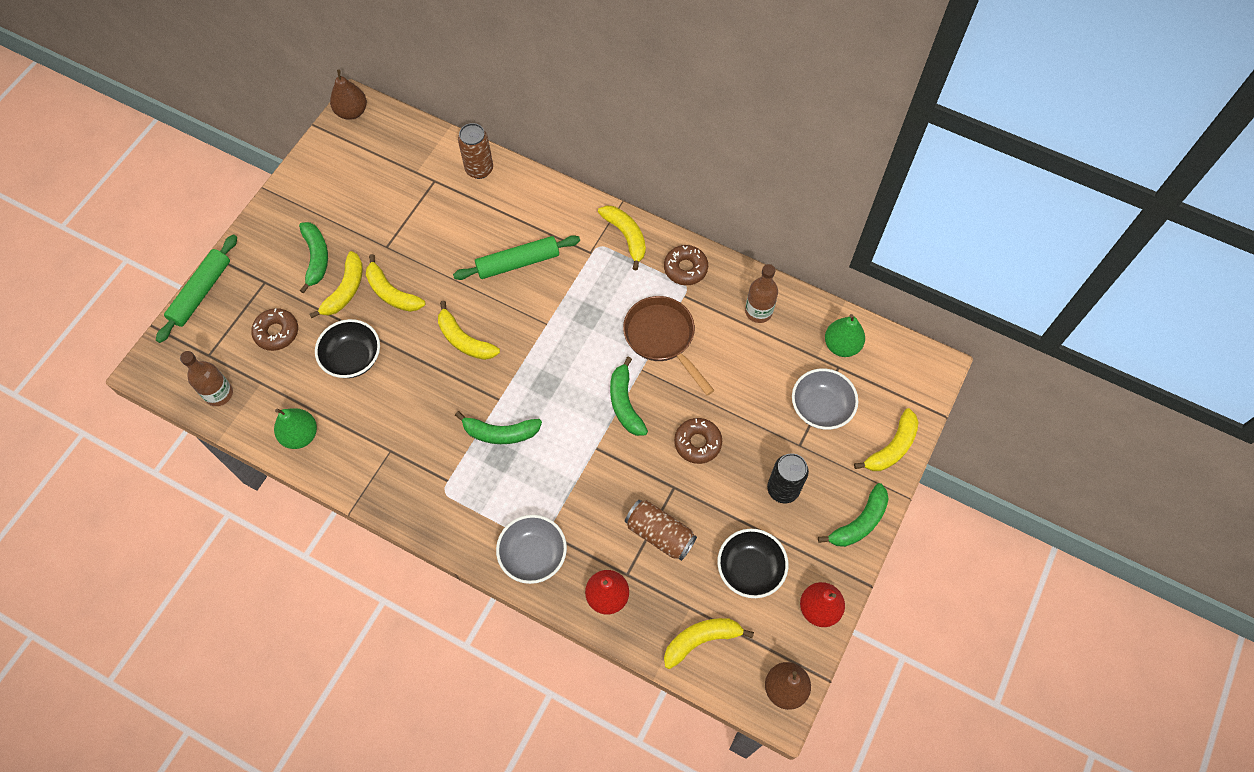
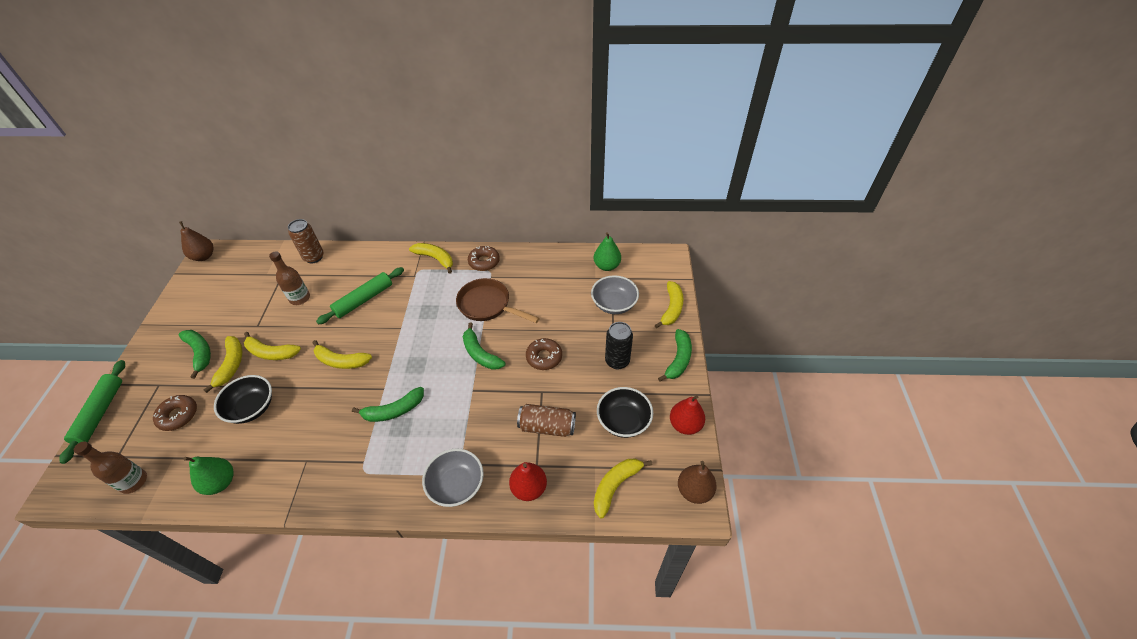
camera: 25 degrees left, 15 degrees down
(758, 311) = (544, 267): brown bottle -> brown bottle (300, 298)

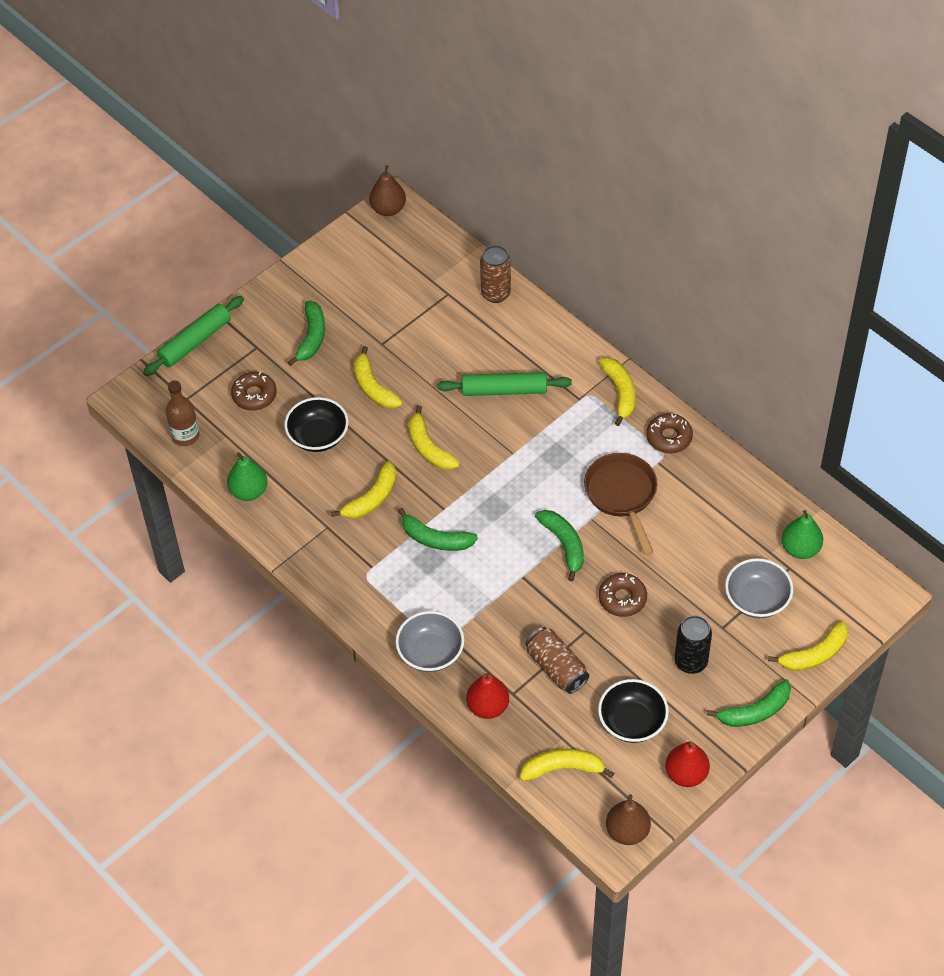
camera: 45 degrees right, 5 degrees up
(231, 365) = (330, 374): yellow banana -> yellow banana (372, 499)
(300, 298) = (444, 339): brown bottle -> none
(480, 354) = (564, 544): green banana -> green banana turned 150 degrees clockwise

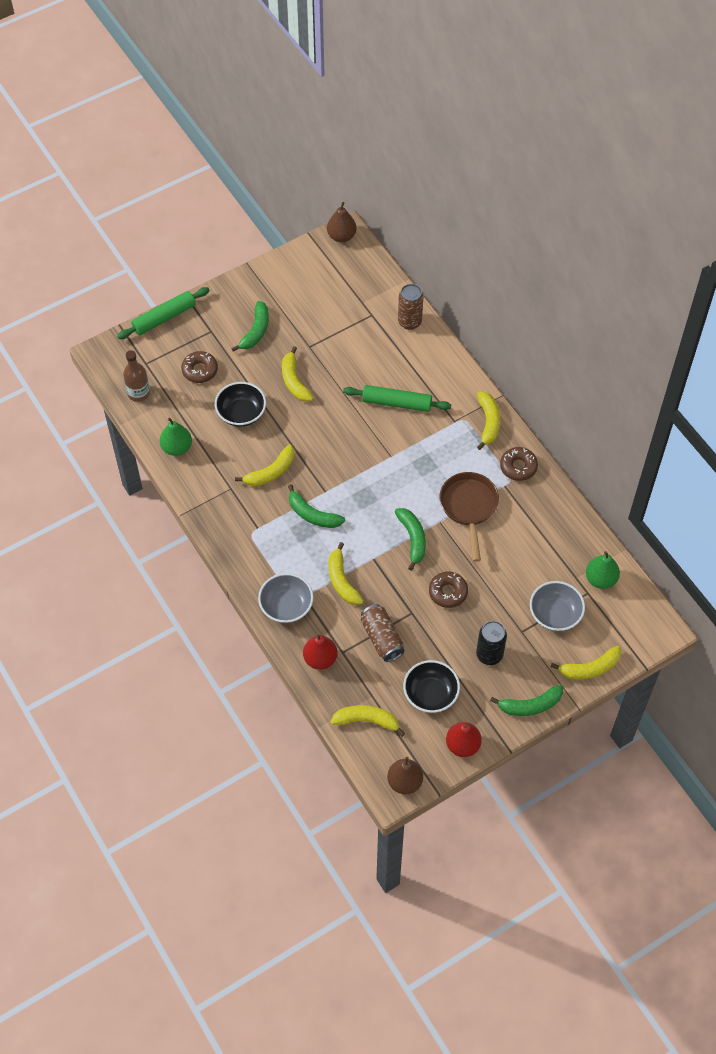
camera: 10 degrees right, 5 degrees up
(428, 447) = (325, 439): yellow banana -> yellow banana (342, 580)

